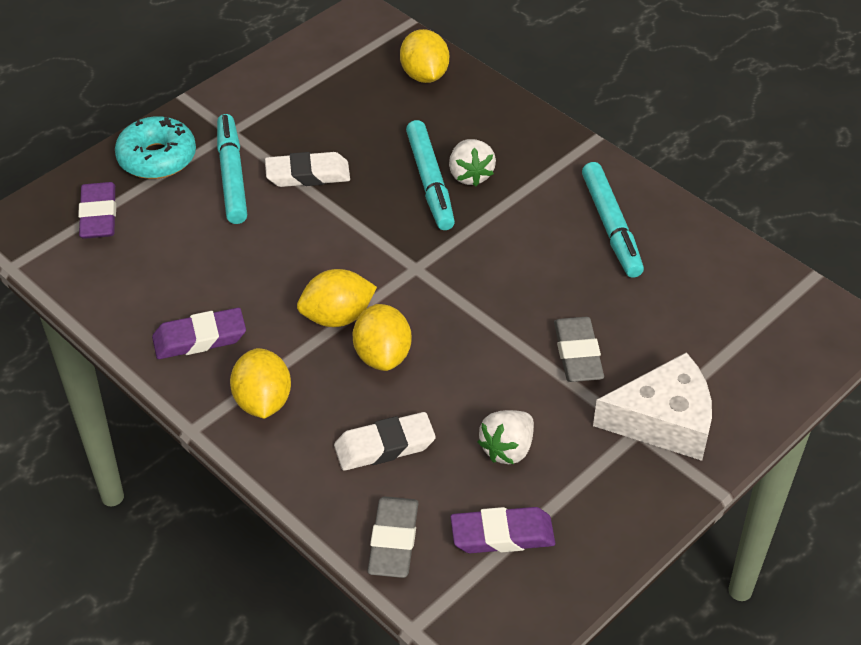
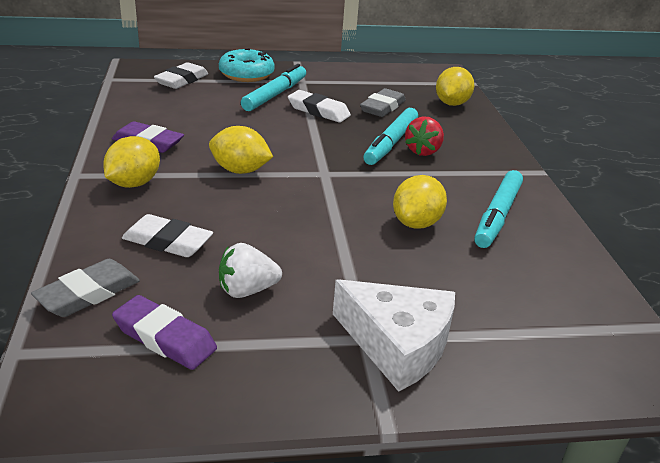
camera: 35 degrees right, 15 degrees down
(99, 215) = (182, 80): purple eraser -> white eraser
(382, 355) = (239, 200): yellow lemon -> yellow lemon (416, 223)
(470, 175) = (423, 151): white strawberry -> red strawberry
(578, 354) = (378, 267): grey eraser -> grey eraser (382, 107)

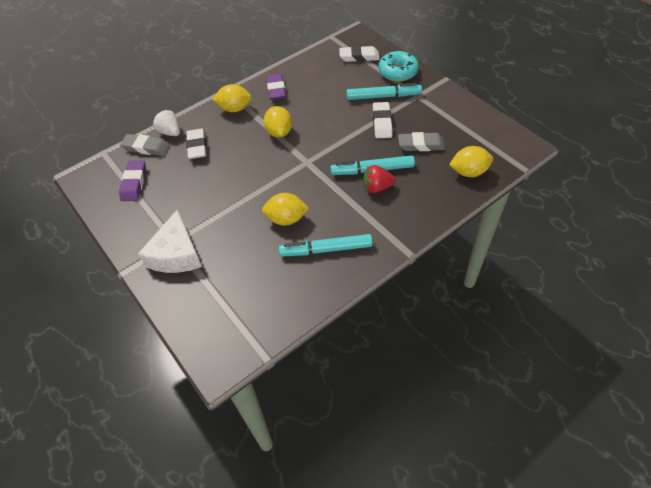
camera: 65 degrees right, 20 degrees up
(247, 290) = (180, 189): white strawberry -> white strawberry (170, 132)

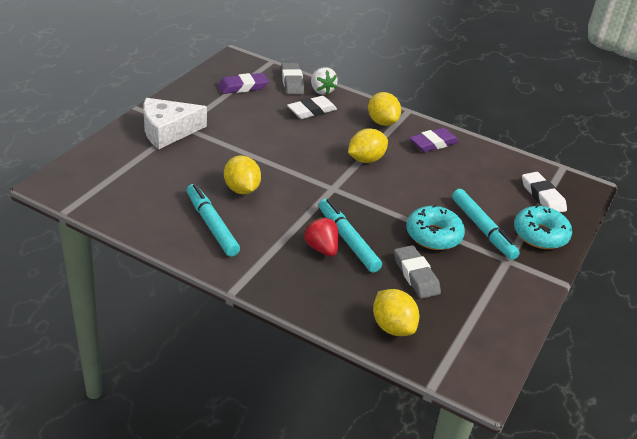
camera: 60 degrees right, 15 degrees down
(170, 132) = (321, 91): white strawberry -> white strawberry turned 135 degrees clockwise
(382, 123) = (433, 235): white eraser -> turquoise donut

